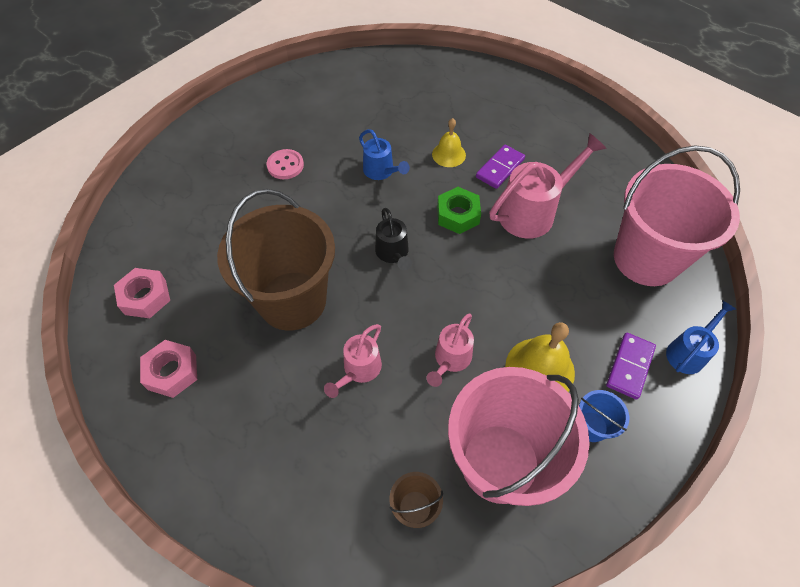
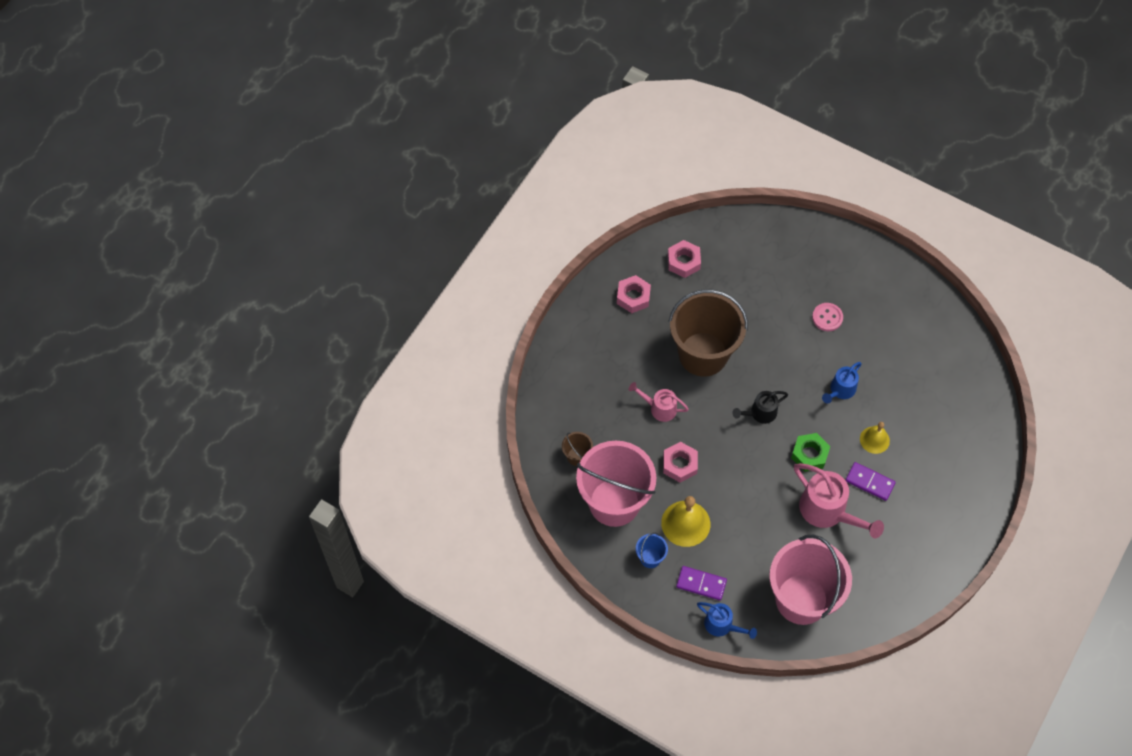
camera: 80 degrees right, 5 degrees up
(450, 360) = (680, 464): pink watering can -> pink nut

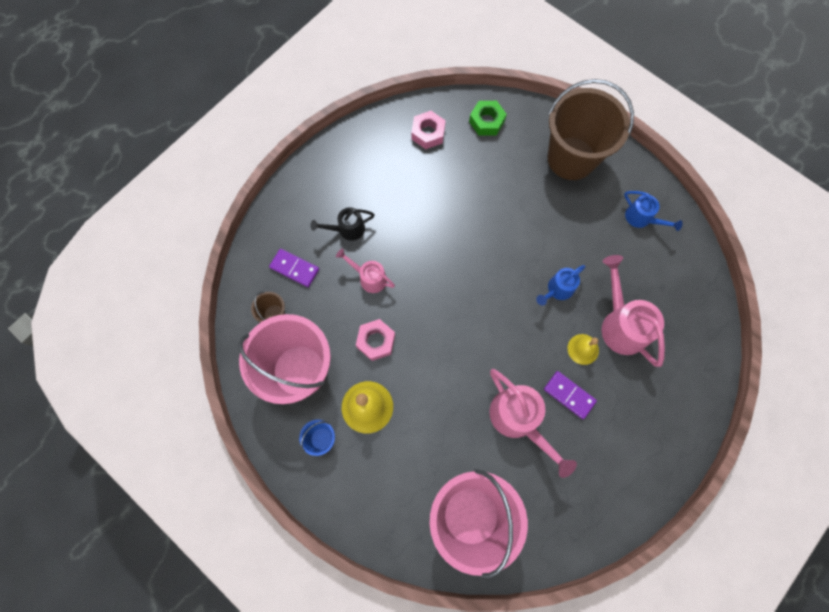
camera: 10 degrees right, 10 degrees up
(633, 297) = (370, 160): pink nut -> none
(701, 584) = (368, 478): purple domino -> purple domino (294, 268)
(703, 354) = (426, 229): brown bucket -> brown bucket (571, 158)
(722, 625) = (379, 530): blue watering can -> blue watering can (642, 219)
(759, 413) = (469, 300): black watering can -> black watering can (347, 229)
(809, 454) = (512, 353): green nut -> green nut (486, 121)
(827, 317) = (559, 212): pink button -> none
(905, 411) = (620, 324): none -> pink watering can

